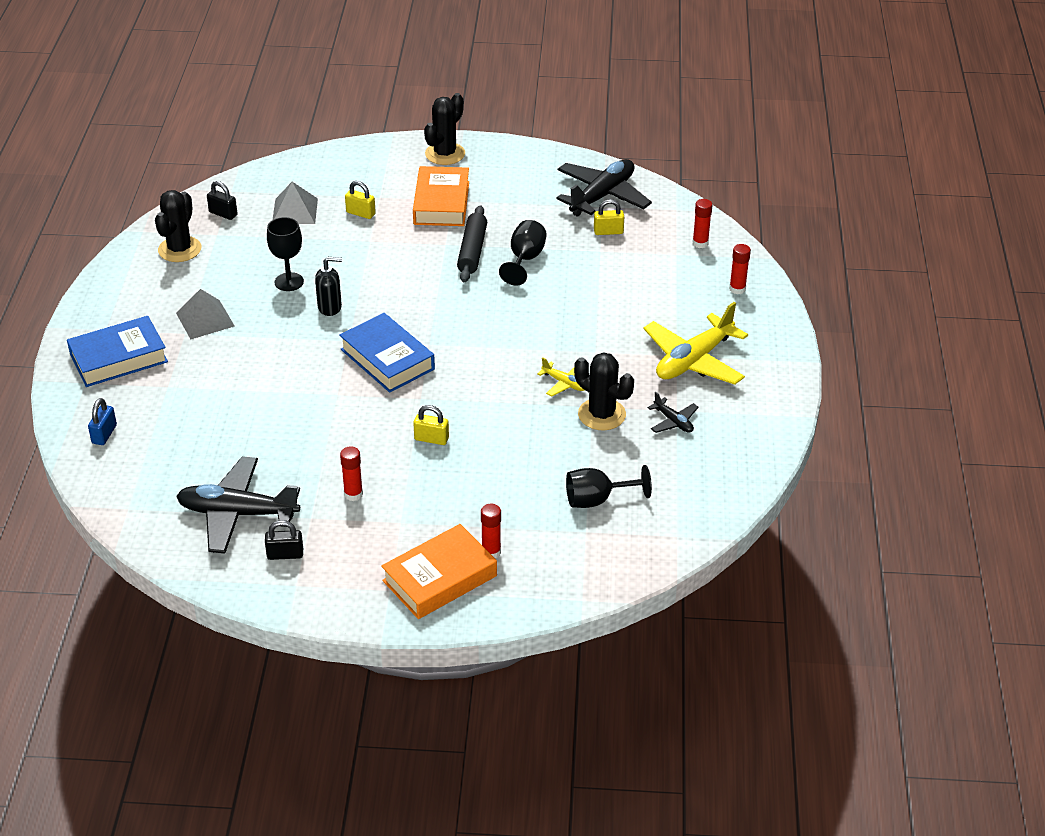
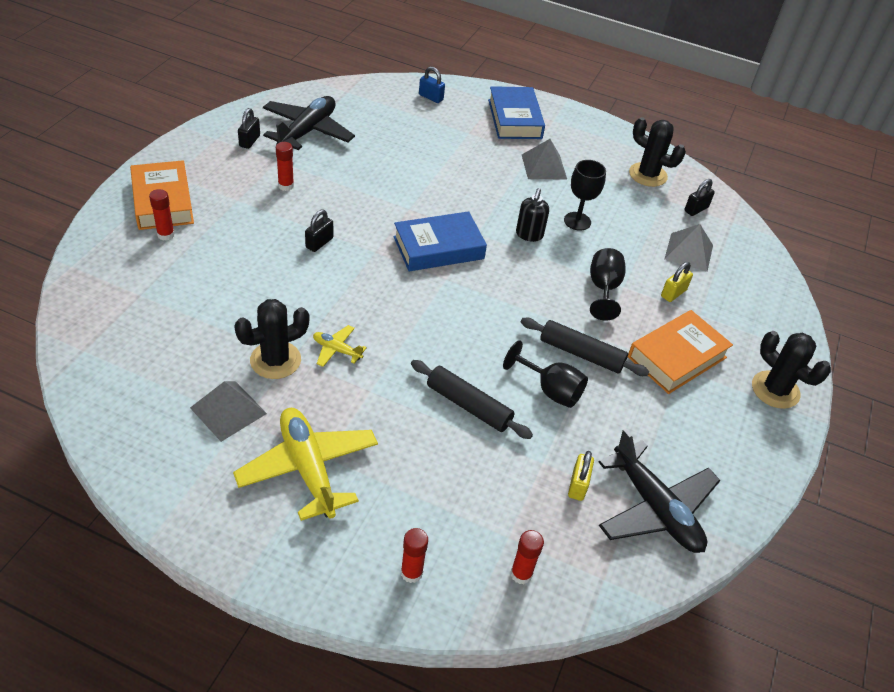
camera: 105 degrees right, 5 degrees up
(431, 439) = (319, 243): yellow padlock -> black padlock
(441, 203) = (676, 357): orange book -> orange book turned 60 degrees counterclockwise
(564, 383) = (337, 350): yellow plane -> yellow plane turned 60 degrees clockwise
(572, 297) = (468, 406): none -> black rolling pin
(597, 500) = (170, 315): black goblet -> black goblet (603, 289)
(673, 421) = (228, 410): black plane -> grey pyramid

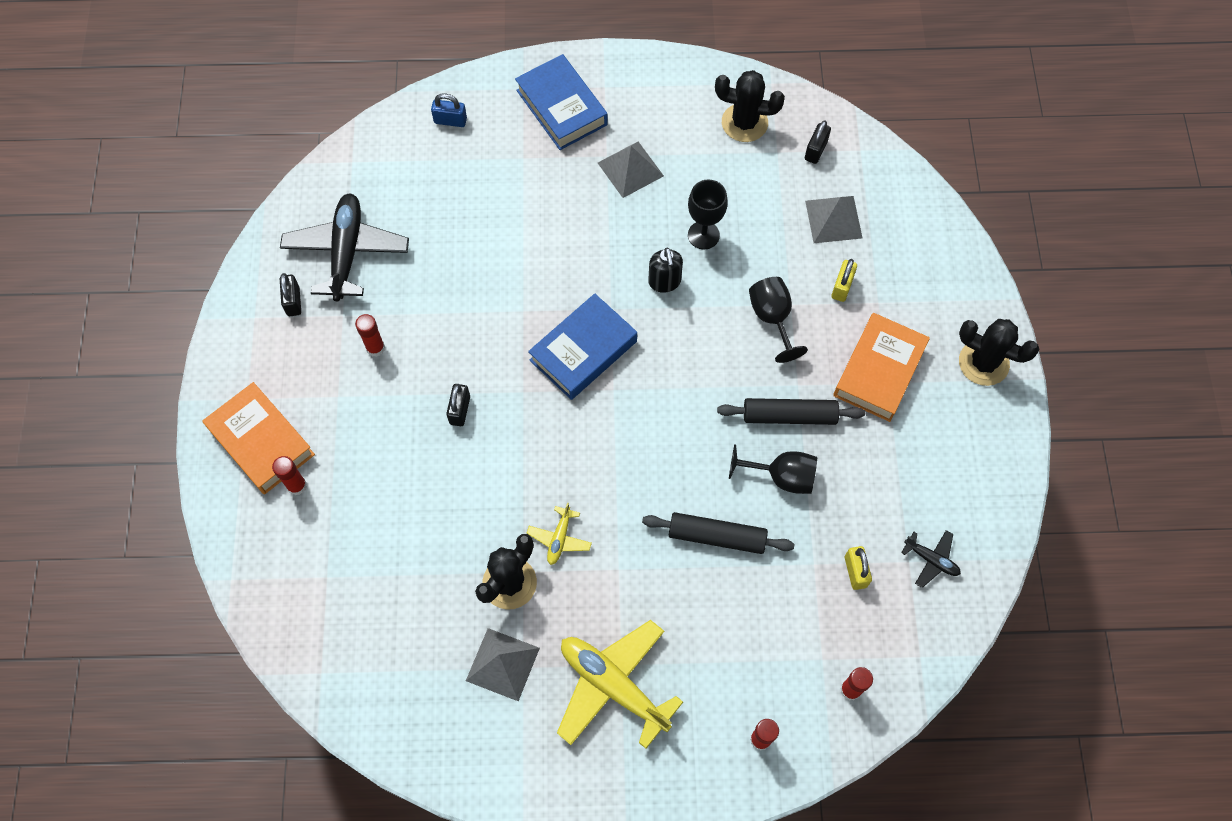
camera: 20 degrees left, 20 degrees up
(337, 350) = (559, 538): yellow plane -> yellow plane turned 75 degrees counterclockwise
(655, 508) = (931, 560): black plane -> black plane, size x0.47

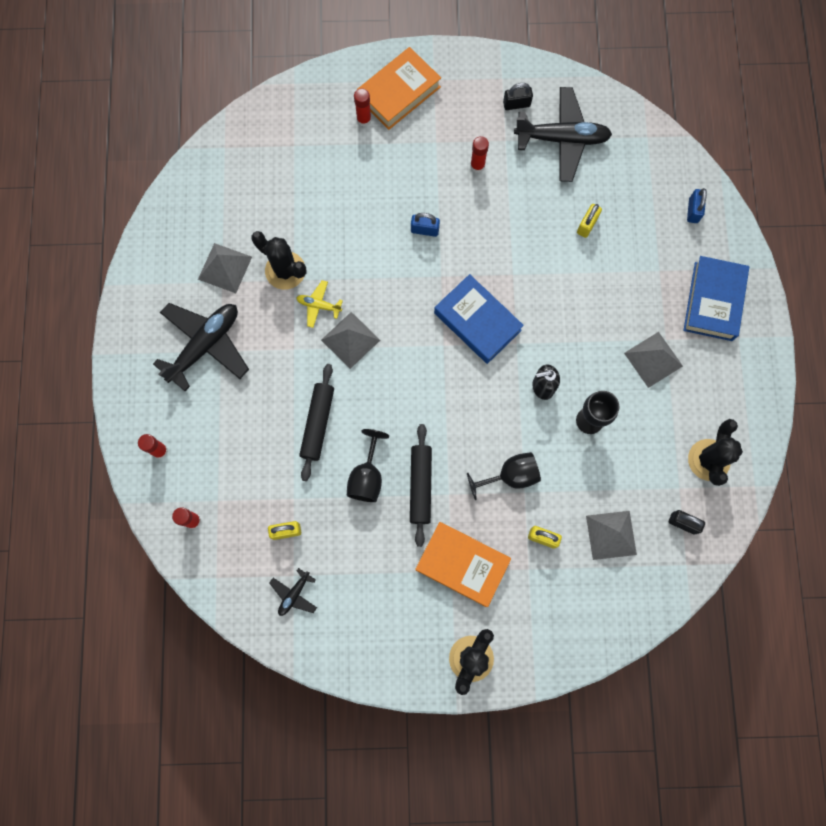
camera: 90 degrees right, 10 degrees up
(460, 410) = (425, 230): black padlock -> blue padlock
(462, 229) = (587, 225): none -> yellow padlock
(562, 107) = (713, 301): blue book -> blue book turned 45 degrees counterclockwise
(606, 499) = (350, 340): none -> grey pyramid
(613, 686) = (205, 345): yellow plane -> black plane

